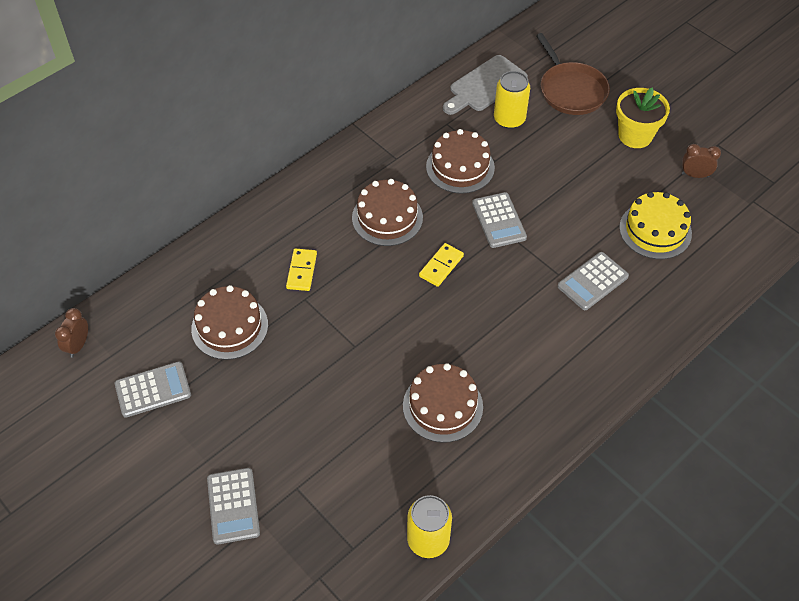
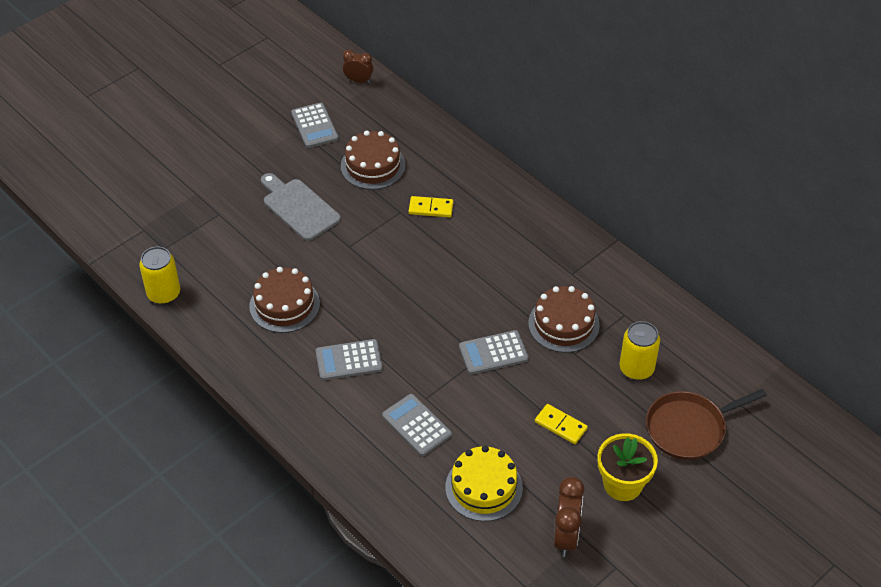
camera: 90 degrees right, 5 degrees down
(233, 506) = (209, 178): grey calculator -> grey calculator (349, 360)
(387, 217) = (494, 267): brown cake -> none
(441, 266) = (436, 306): yellow domino -> yellow domino (561, 425)
(485, 85) = (686, 349): grey cutting board -> grey cutting board (299, 208)
(695, 175) = (565, 536): brown clock -> brown clock, size x1.56

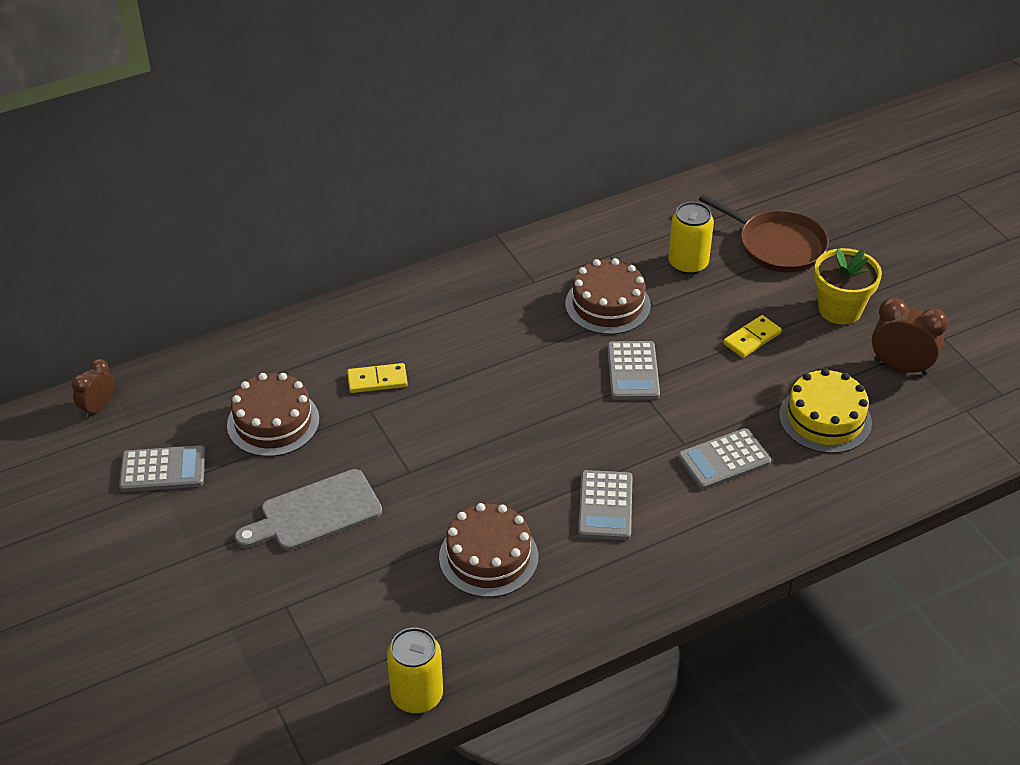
camera: 75 degrees left, 5 degrees down
(431, 208) = (377, 380): yellow domino -> yellow domino turned 60 degrees clockwise
(689, 428) = (777, 245): brown pan -> brown pan turned 45 degrees counterclockwise

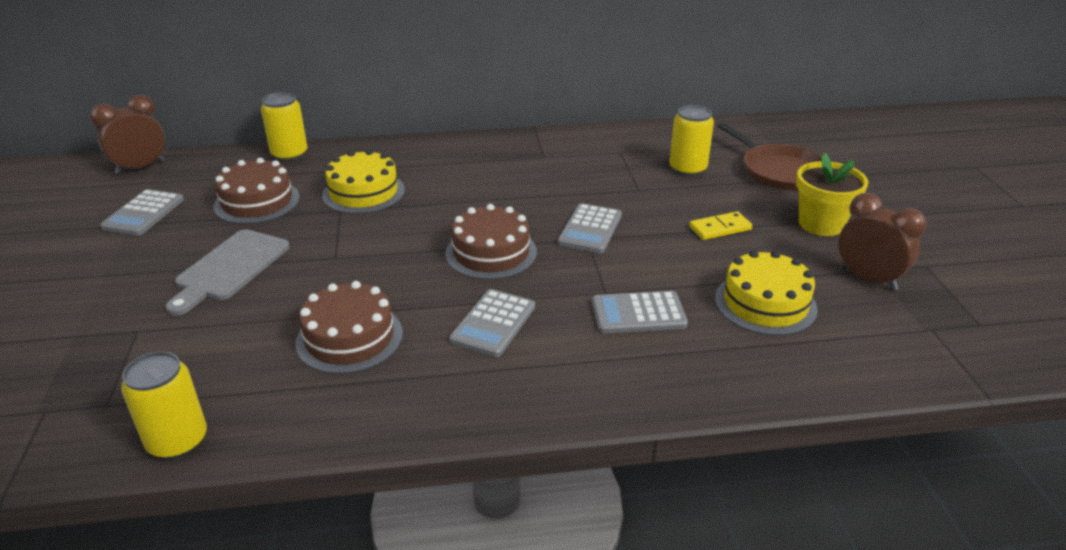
camera: 20 degrees right, 10 degrees down
(98, 407) = (140, 167): brown clock -> brown clock, size x1.56
(163, 470) = (143, 213): grey calculator -> grey calculator turned 90 degrees clockwise
(254, 345) = (289, 154): none -> yellow can
(315, 513) = (230, 268): grey cutting board -> grey cutting board turned 60 degrees counterclockwise
(377, 380) = (363, 192): yellow domino -> yellow cake
(607, 305) = (597, 182): brown cake -> brown cake (491, 252)

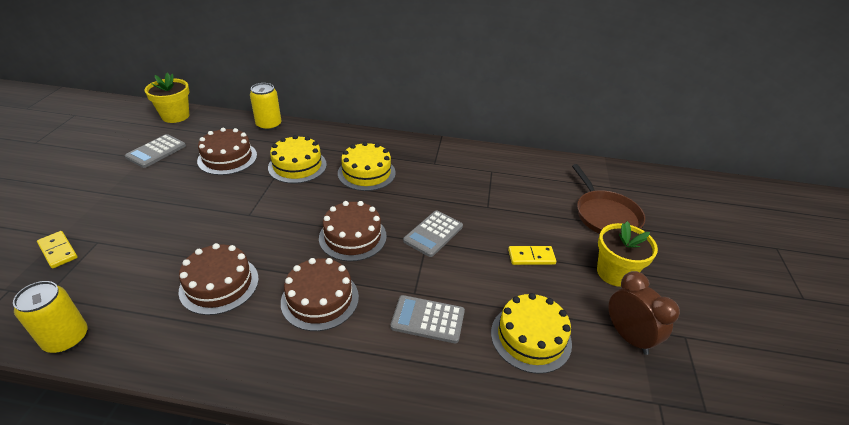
camera: 15 degrees right, 5 degrees up
(85, 353) = (58, 251): none -> yellow domino
(140, 167) = (175, 116): brown clock -> yellow flower pot
(230, 268) = (180, 207): grey cutting board -> none
(463, 183) = (366, 173): none -> yellow cake
(493, 323) = (320, 299): grey calculator -> brown cake
(687, 169) = (534, 197): yellow can -> none

